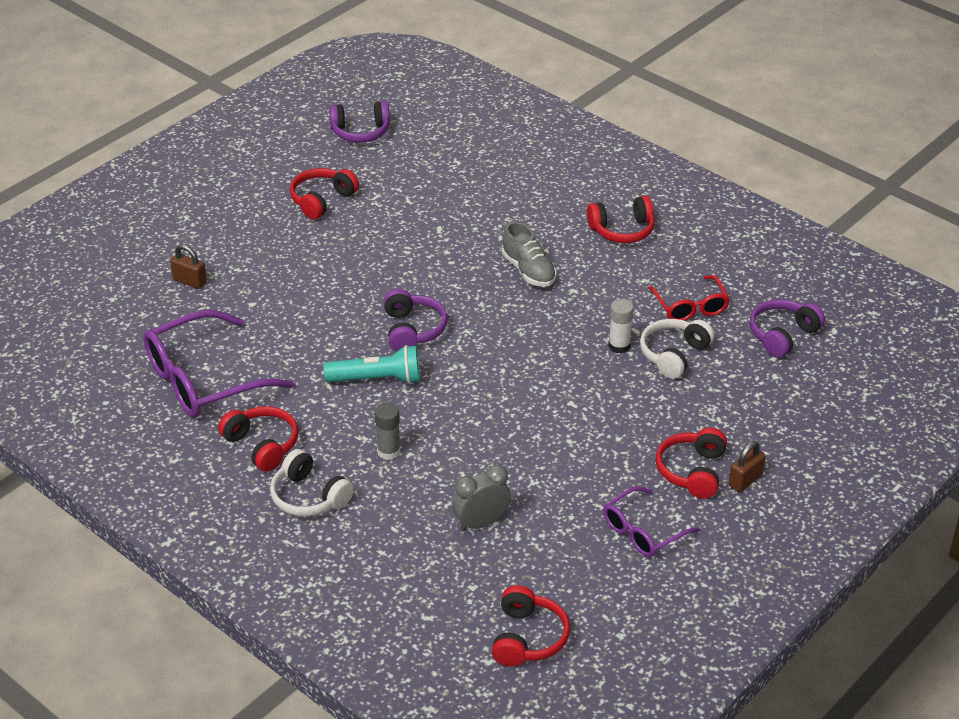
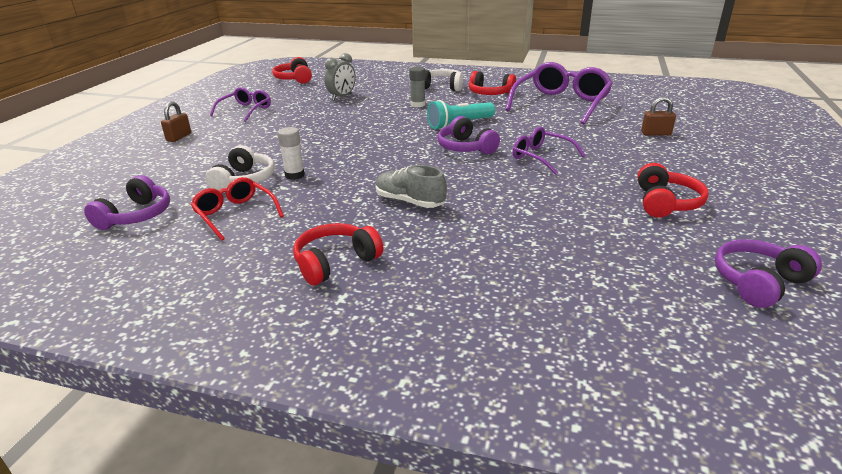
camera: 155 degrees right, 10 degrees down
(353, 287) = (541, 157): none -> purple glasses
(692, 471) = (217, 133): red headphones -> none

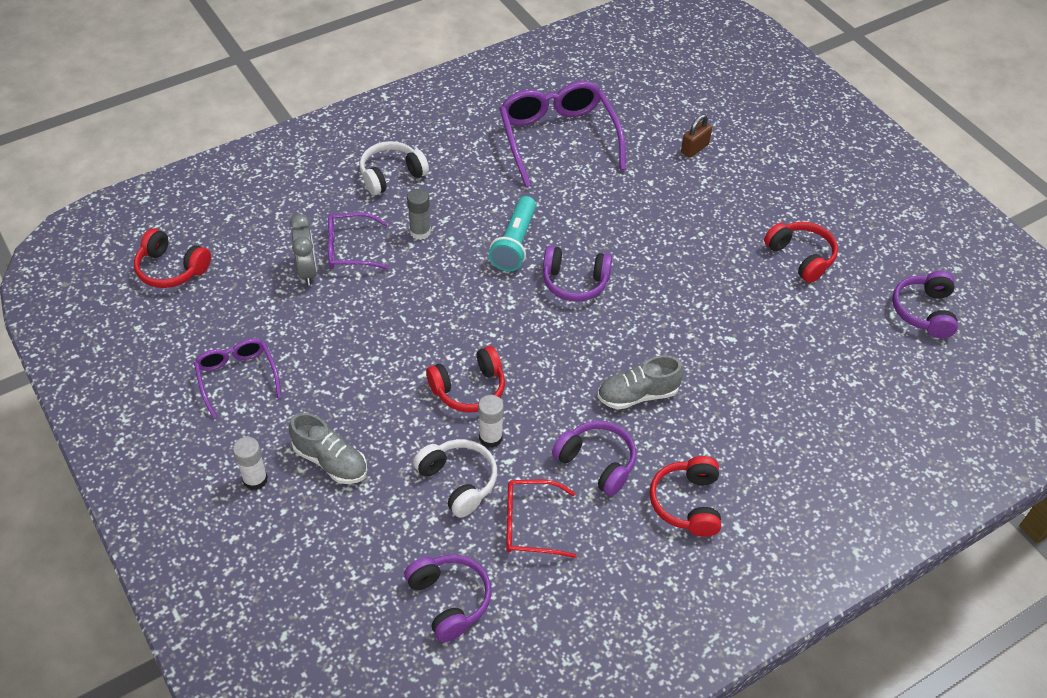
camera: 50 degrees left, 20 degrees up
(179, 137) = (255, 479): brown padlock -> white glue stick
(215, 146) = (330, 461): none -> grey shoe
(324, 213) = (597, 463): none -> purple headphones
(490, 93) = (463, 159): red headphones -> red headphones (469, 389)
(541, 157) = (652, 253): purple glasses -> purple glasses (350, 249)

